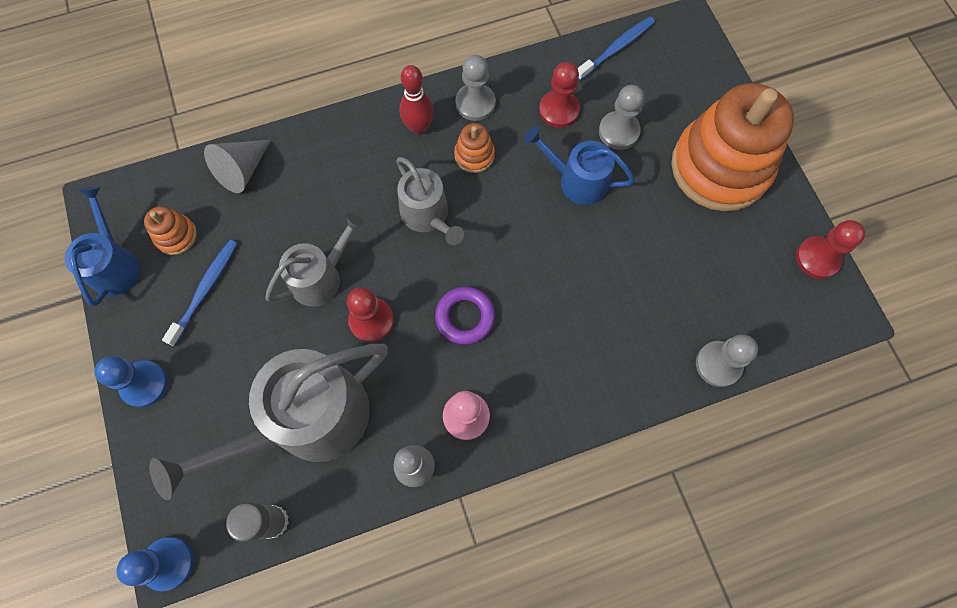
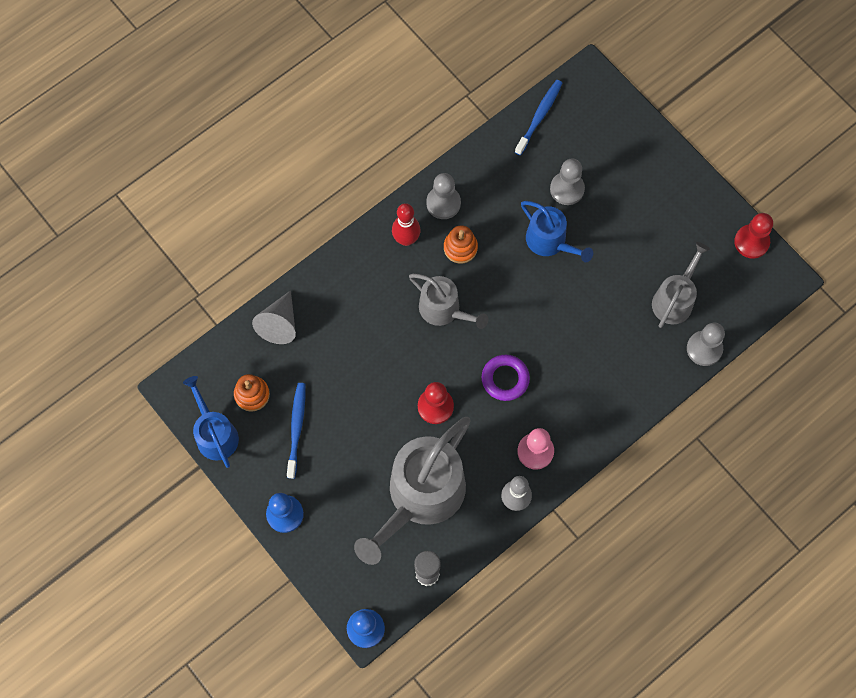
camera: 20 degrees left, 0 degrees up
(320, 277) = (381, 387): grey watering can -> grey watering can (674, 300)
(559, 110) = (513, 186): red pawn -> none
(577, 181) = (549, 241): blue watering can -> blue watering can turned 135 degrees counterclockwise
(720, 167) = (656, 193): orange stacking toy -> none

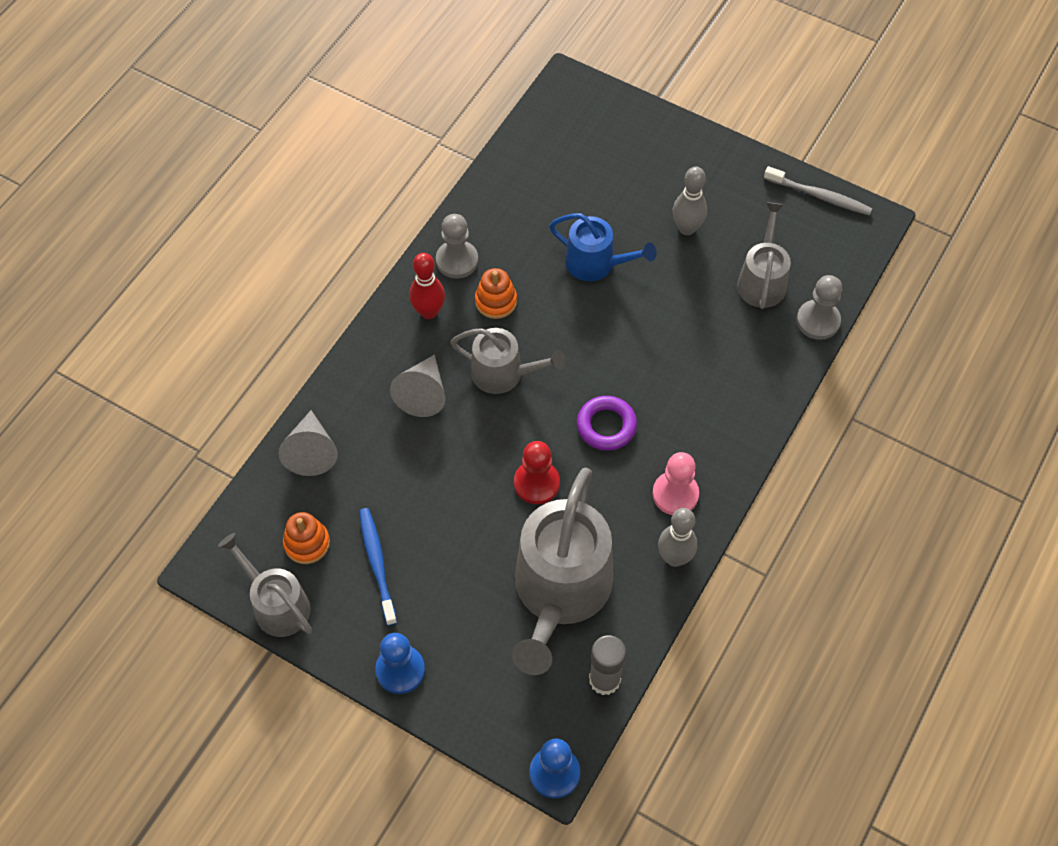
camera: 20 degrees left, 10 degrees down
(215, 434) = (277, 605): blue watering can -> grey watering can
(377, 305) = (423, 393): none -> grey cone
(539, 117) = (530, 140): blue toothbrush -> none
(567, 189) = (592, 204): grey pawn -> none
(633, 235) = (687, 228): none -> grey bowling pin
(751, 242) = (819, 196): red pawn -> grey toothbrush

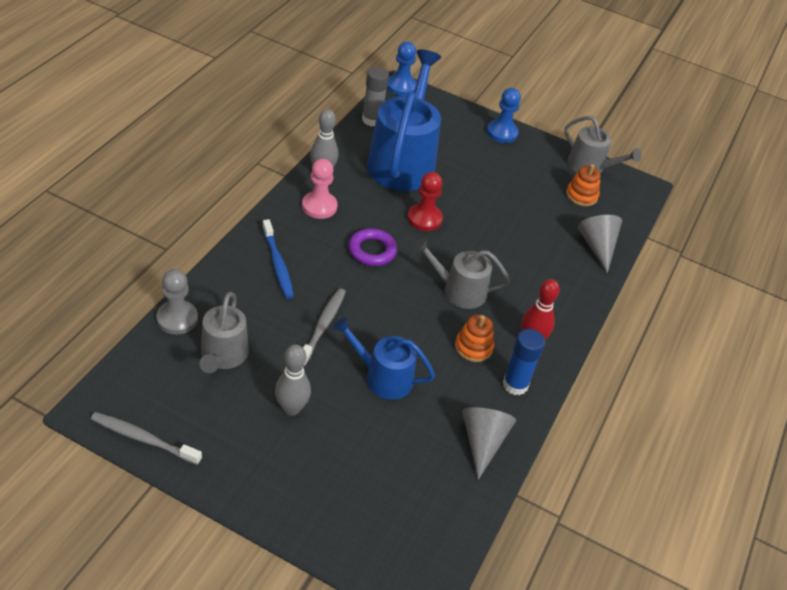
camera: 170 degrees right, 15 degrees down
(377, 564) = (530, 182): blue toothbrush -> blue toothbrush (277, 264)
(423, 393) = (522, 280): grey cone -> grey cone (482, 442)
(457, 260) = (515, 384): grey pawn -> blue glue stick
(560, 591) = (403, 161): grey watering can -> blue watering can
(661, 319) = (322, 326): none -> grey toothbrush

